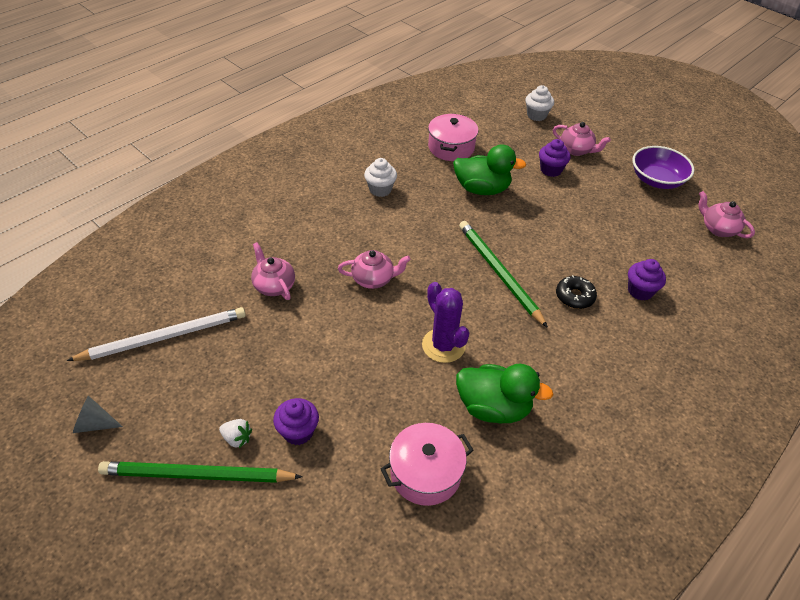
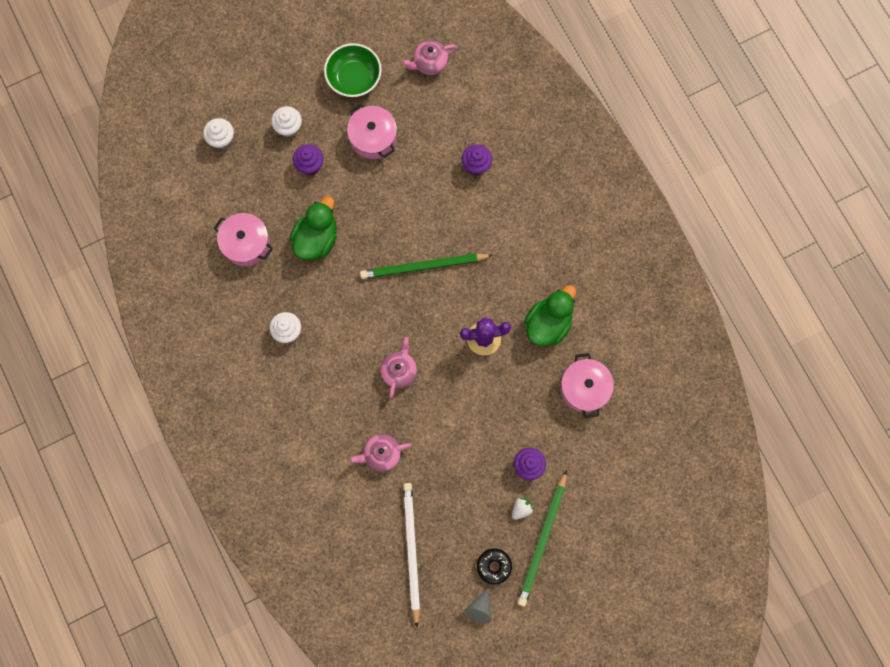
camera: 70 degrees left, 30 degrees up
(574, 296) = (466, 218): black donut -> black donut (494, 566)
(576, 150) = (289, 127): pink teapot -> white cupcake
(609, 205) = (373, 138): none -> pink pot
(656, 180) = (354, 78): purple bowl -> green bowl

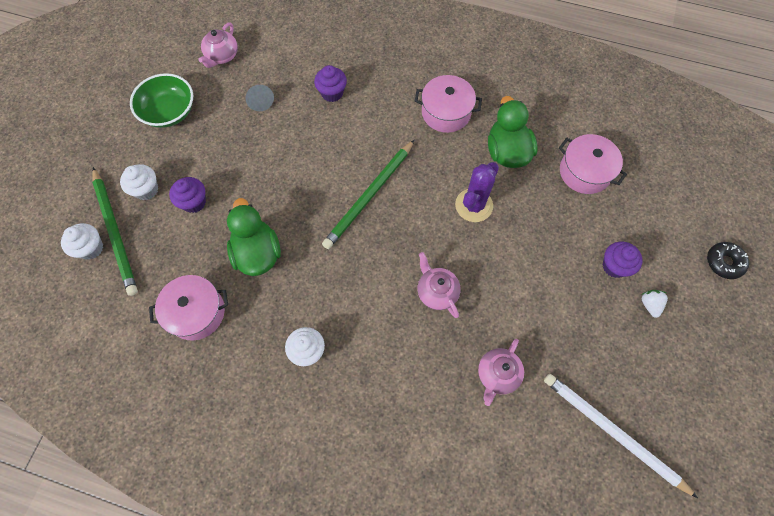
camera: 45 degrees left, 10 degrees down
(373, 138) = (229, 139): pink pot -> pink pot (446, 112)
(480, 608) = (719, 422): grey cone -> grey cone (260, 101)
(494, 566) = (686, 373): black donut -> black donut (724, 262)
(542, 540) = (693, 313): green pencil -> green pencil (115, 232)

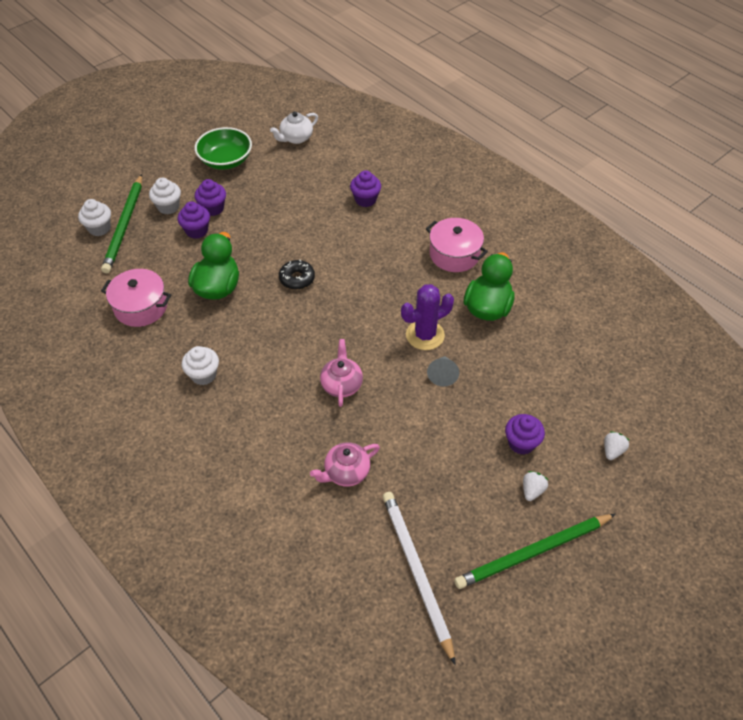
camera: 30 degrees right, 15 degrees down
(193, 170) = (213, 208): none -> purple cupcake
(222, 56) = (296, 138): pink teapot -> white teapot
(260, 101) = (302, 182): grey cone -> grey cone (442, 375)
(369, 196) = (339, 288): green pencil -> green pencil (533, 552)
(584, 172) = (550, 355): pink pot -> none
(683, 234) = (612, 450): none -> white strawberry
(724, 262) = (637, 493): black donut -> black donut (297, 279)

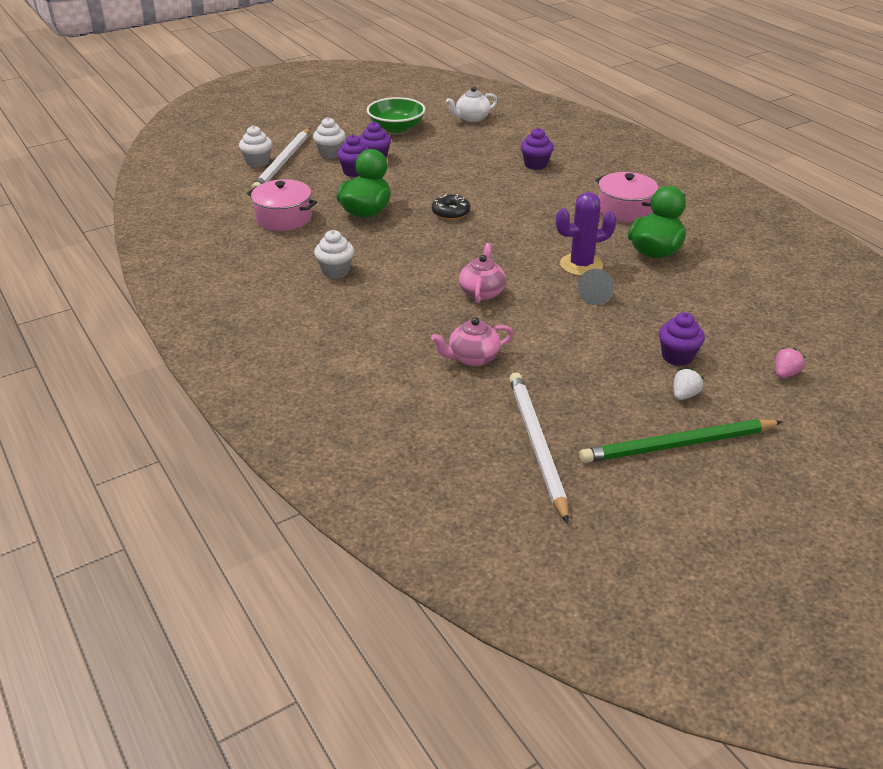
camera: 10 degrees right, 15 degrees down
(124, 226) = (283, 162): green pencil -> white pencil
(612, 450) = (785, 374): white strawberry -> pink strawberry

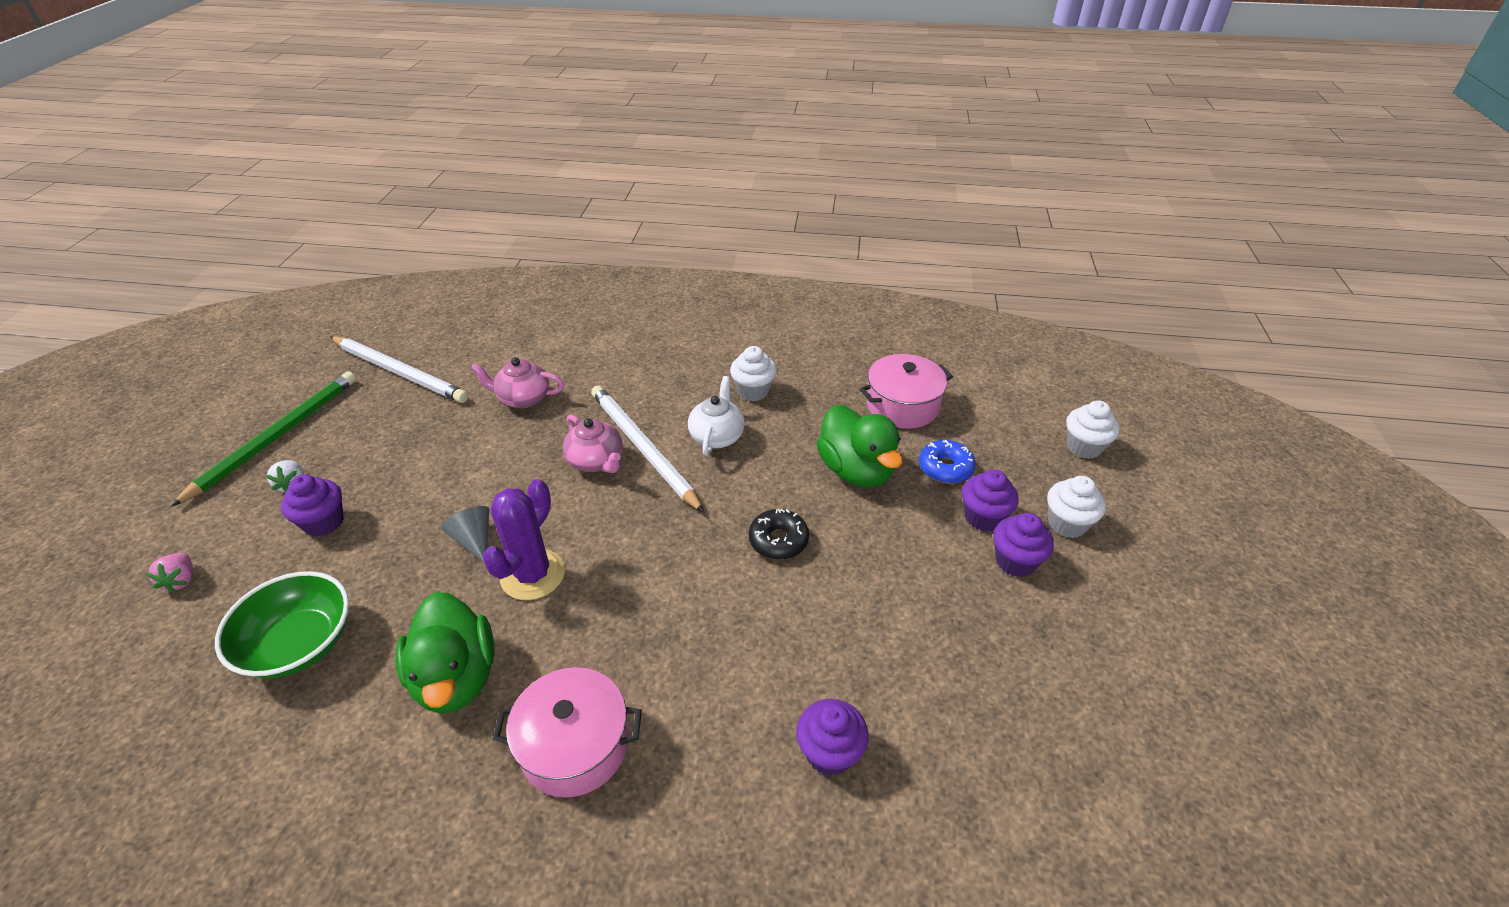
camera: 130 degrees right, 5 degrees up
(283, 162) = (1066, 467): white pencil -> white pencil (643, 448)
(328, 190) = (945, 468): none -> blue donut
(396, 128) = (1131, 656): green bowl -> green bowl (299, 643)
(472, 118) = (1117, 810): white teapot -> white teapot (717, 436)
(472, 358) = (523, 398): pink teapot -> pink teapot turned 105 degrees counterclockwise

